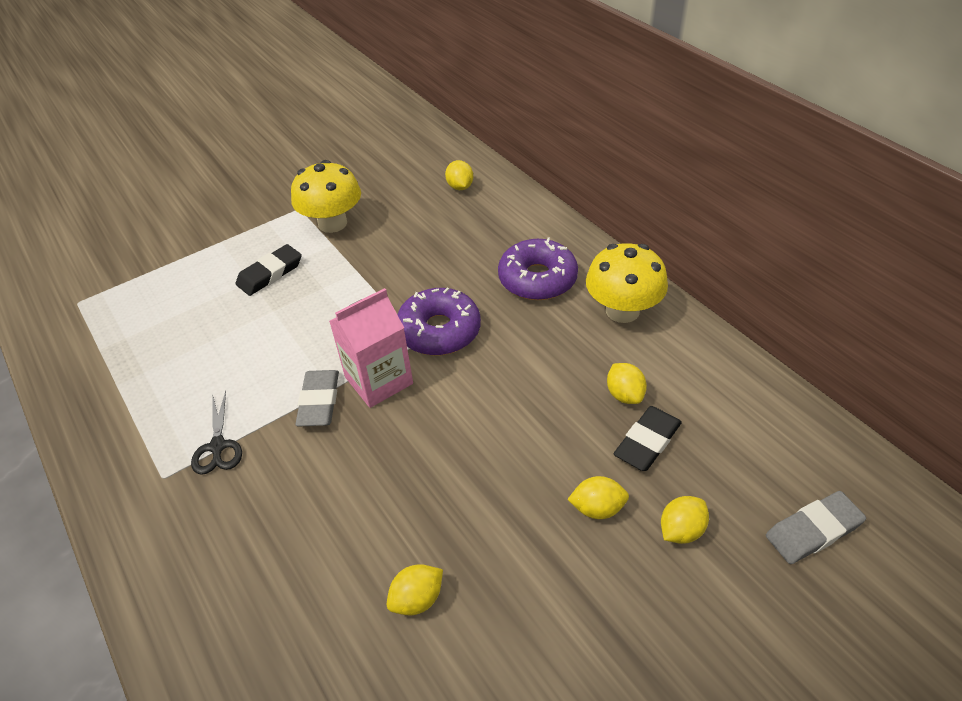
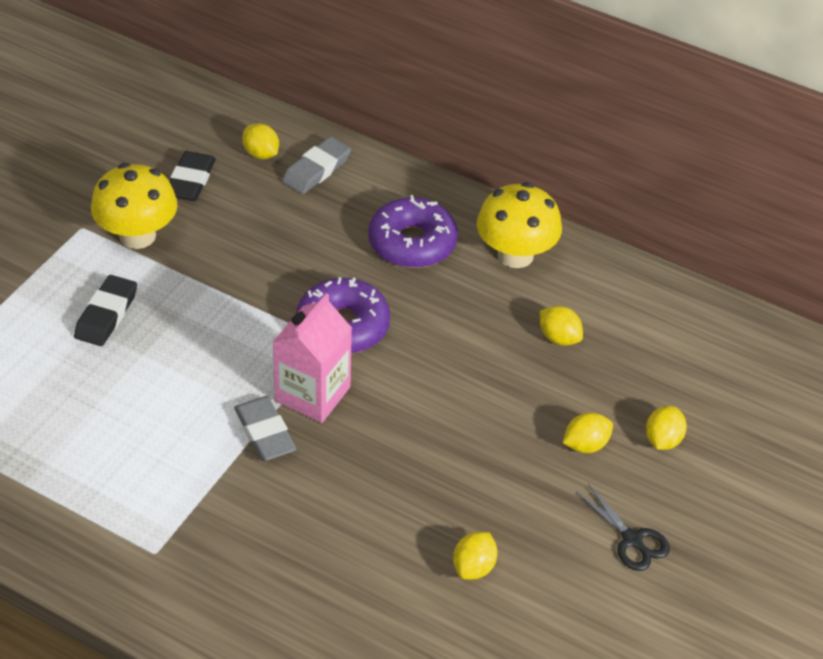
camera: 30 degrees left, 0 degrees up
(218, 446) = (190, 507): black scissors -> black scissors (632, 540)
(647, 442) = (600, 375): black eraser -> black eraser (190, 180)
(813, 530) = (765, 406): grey eraser -> grey eraser (316, 170)

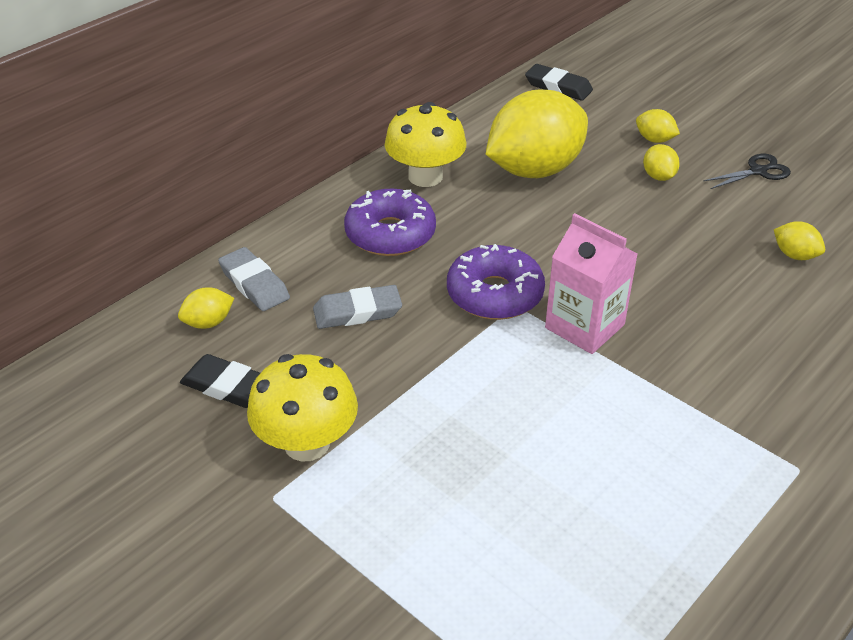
camera: 75 degrees left, 5 degrees down
(106, 314) = (436, 484): black eraser -> black eraser (558, 87)
(265, 432) = (634, 366): grey eraser -> grey eraser (357, 312)
(559, 338) = (534, 170): yellow lemon -> yellow lemon, size x2.49

